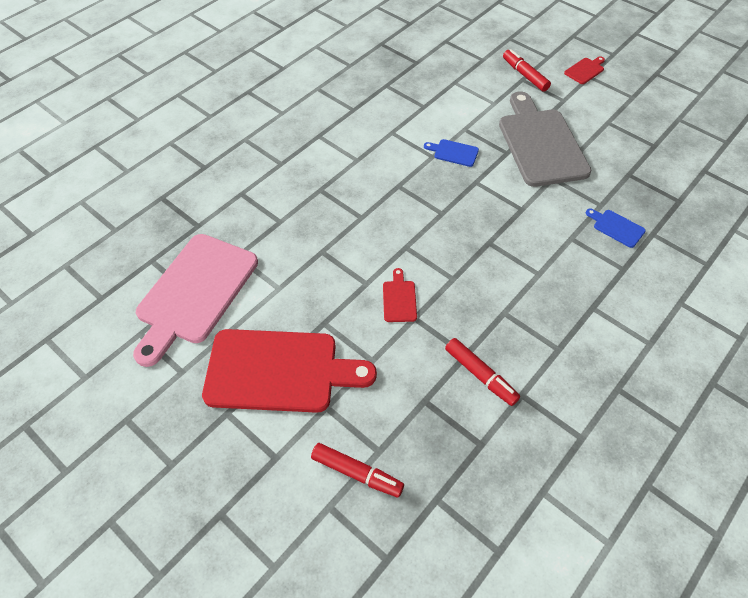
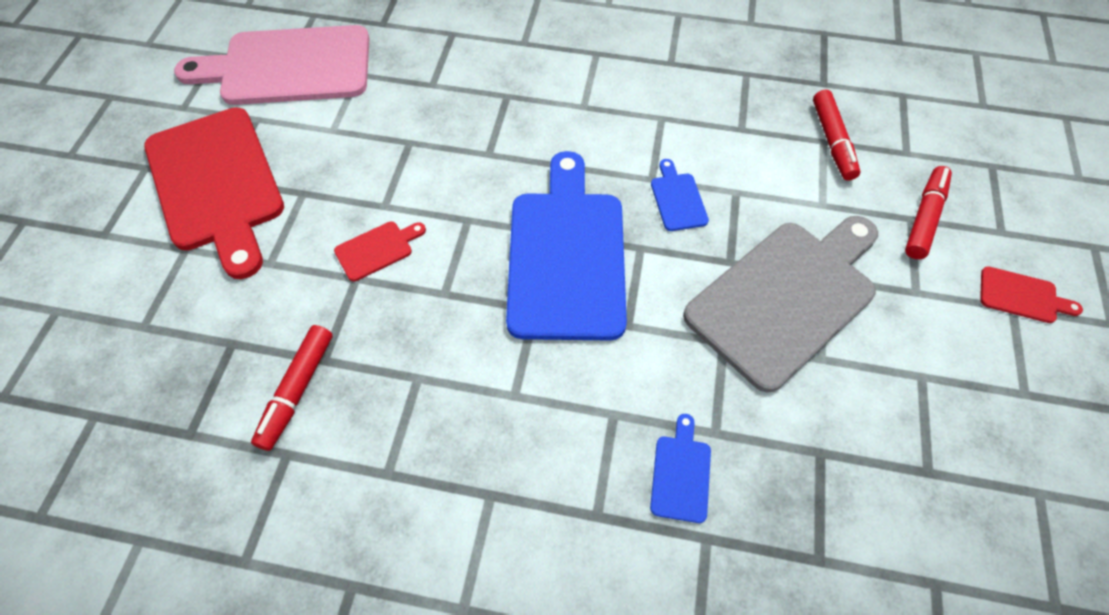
camera: 60 degrees right, 5 degrees up
(357, 473) = (105, 318): red marker -> red marker (832, 141)
(461, 214) = (566, 255): none -> blue cutting board

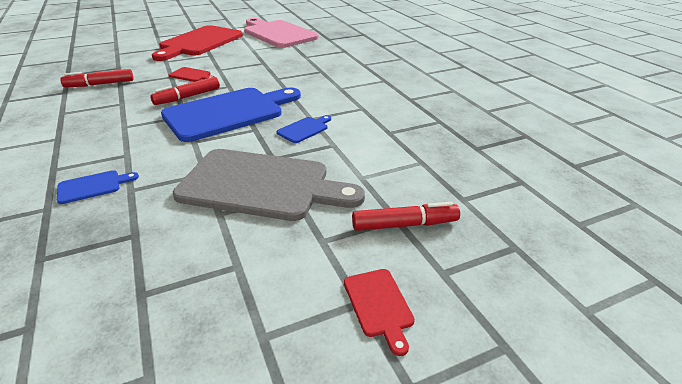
camera: 55 degrees right, 25 degrees down
(832, 141) = (426, 165): red marker -> red marker (187, 97)

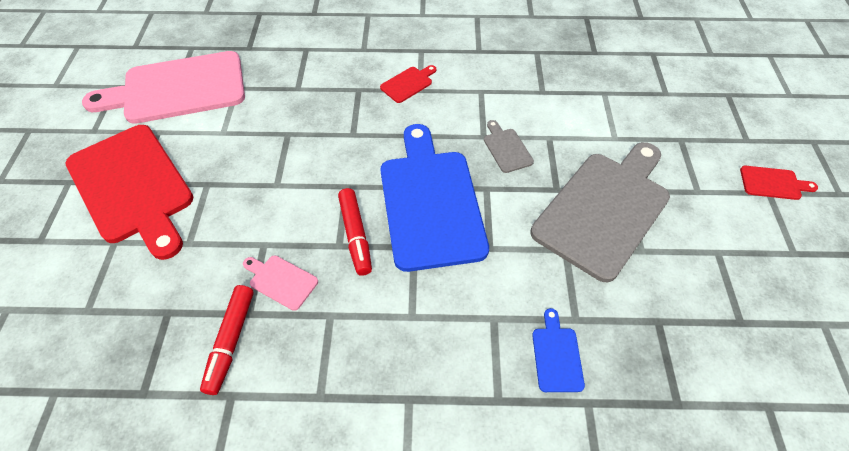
camera: 65 degrees left, 20 degrees up
(145, 86) = (281, 281): none -> pink cutting board
(191, 75) = (277, 219): red cutting board -> red cutting board (408, 84)
(304, 129) = (506, 148): blue cutting board -> grey cutting board
(405, 225) = (690, 137): red marker -> none

